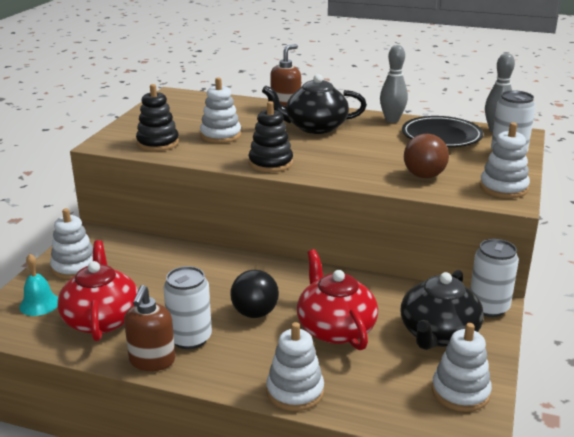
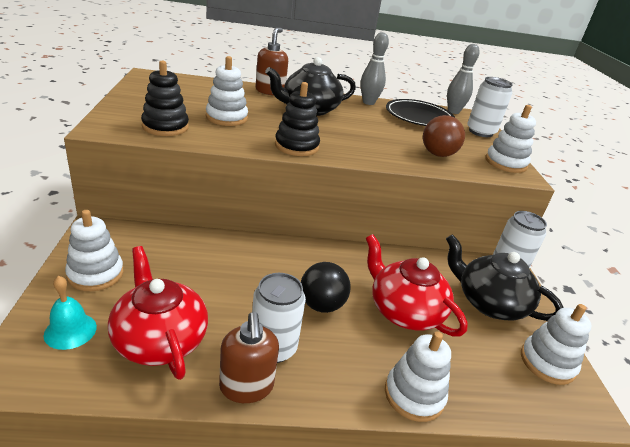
camera: 25 degrees left, 5 degrees up
(438, 334) = (489, 303): black teapot -> black teapot turned 120 degrees clockwise

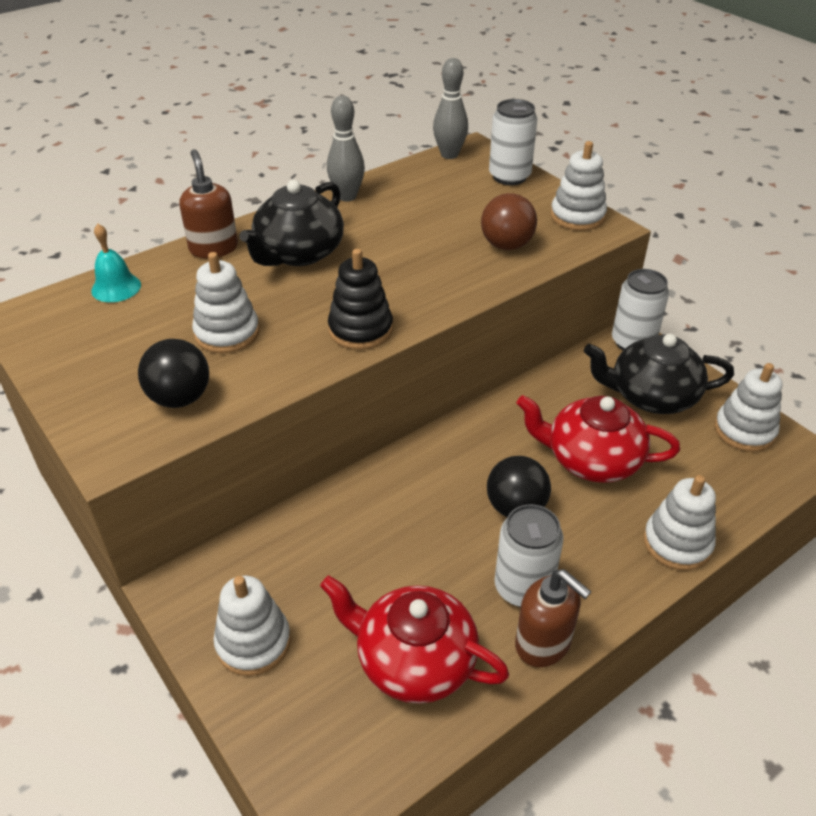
camera: 30 degrees left, 10 degrees up
(70, 331) = (317, 721): turquoise bell -> turquoise bell (116, 287)
(165, 127) = (180, 398): black stacking toy -> black ball
(419, 117) = (426, 189): black plate -> none

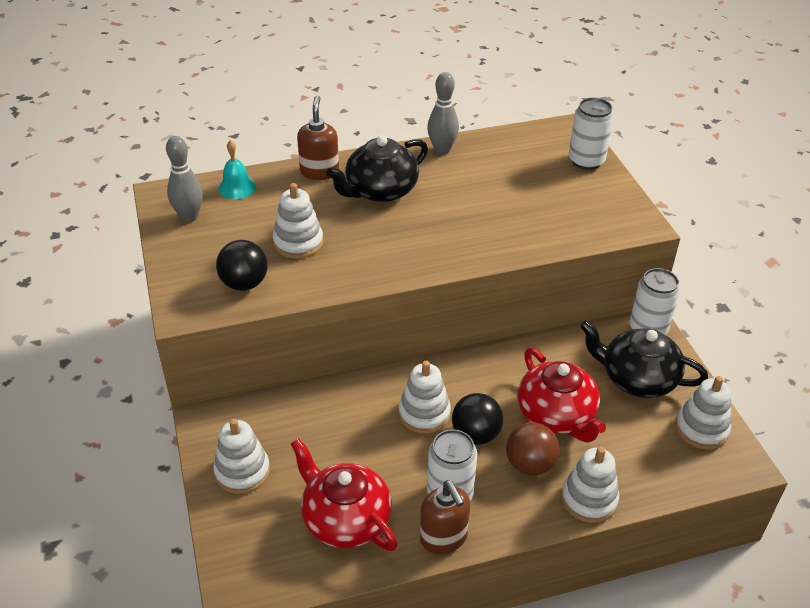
camera: 20 degrees right, 0 degrees up
(360, 329) = (395, 264): black stacking toy -> none
(449, 155) = (546, 130): grey bowling pin -> grey bowling pin (189, 217)
(506, 245) = (548, 222): brown ball -> brown ball (530, 464)
(577, 216) = (623, 210): white stacking toy -> white stacking toy (424, 413)
(591, 459) = (556, 415): red teapot -> red teapot turned 150 degrees counterclockwise

